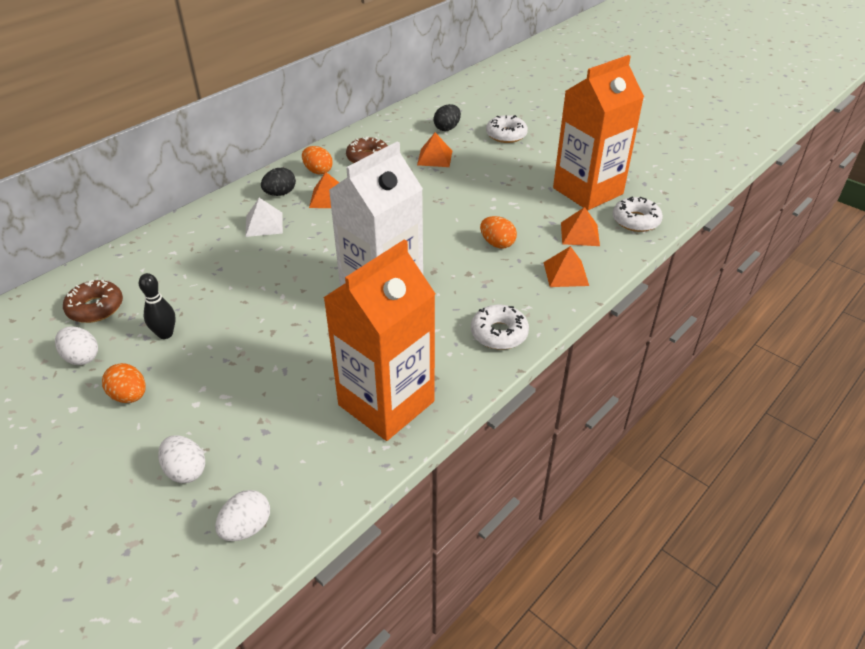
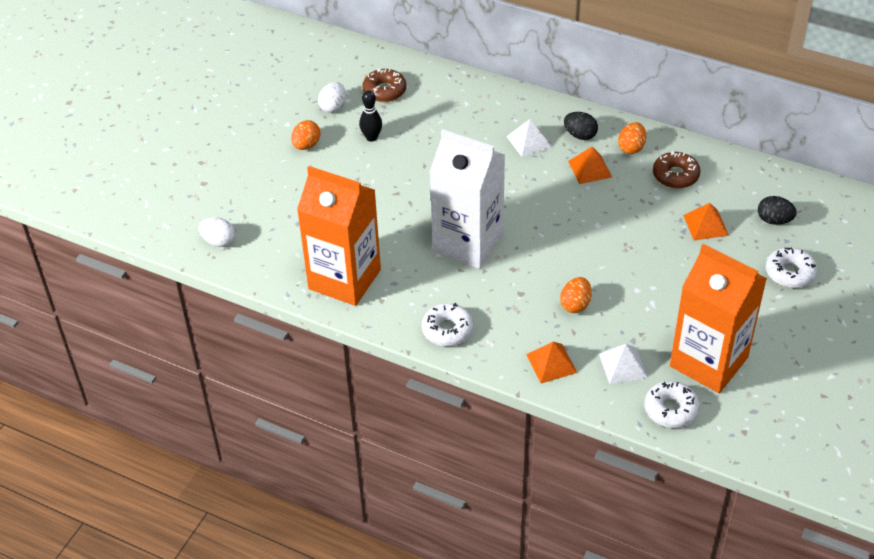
camera: 75 degrees right, 5 degrees up
(185, 471) = (253, 197): white egg -> none
(580, 234) = (623, 365): orange pyramid -> white pyramid

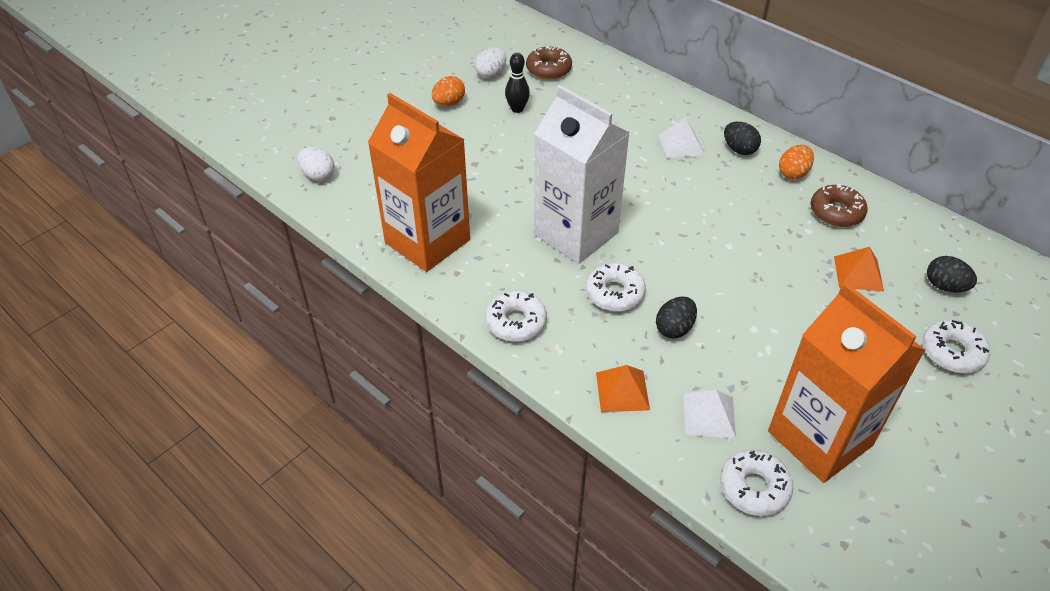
camera: 15 degrees right, 0 degrees up
(518, 287) = (614, 293): none -> white donut
(575, 304) = (674, 328): orange egg -> black egg
(590, 169) = (739, 185): orange pyramid -> none

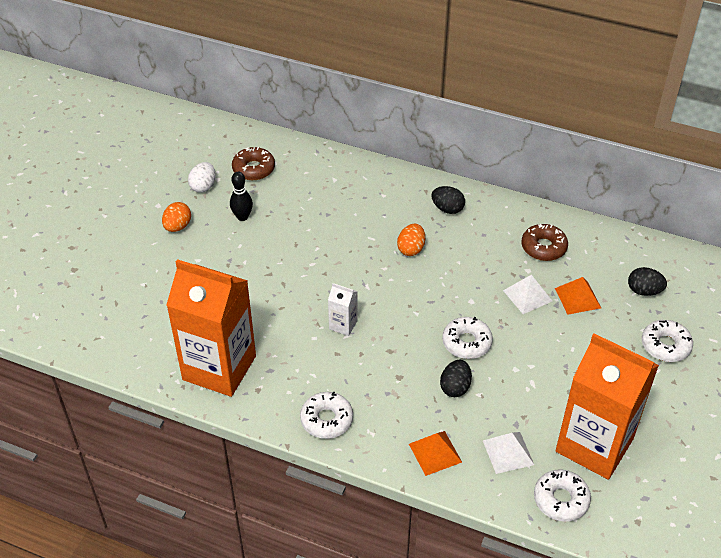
camera: 20 degrees left, 0 degrees up
(318, 175) = (89, 331): white egg -> none
(576, 233) = (343, 325): white carton -> white carton, size x0.41
(614, 293) = (396, 370): white donut -> white donut (466, 342)
(681, 144) = (398, 216): white pyramid -> white pyramid (527, 295)
(793, 173) = (498, 220): orange egg -> orange egg (411, 249)

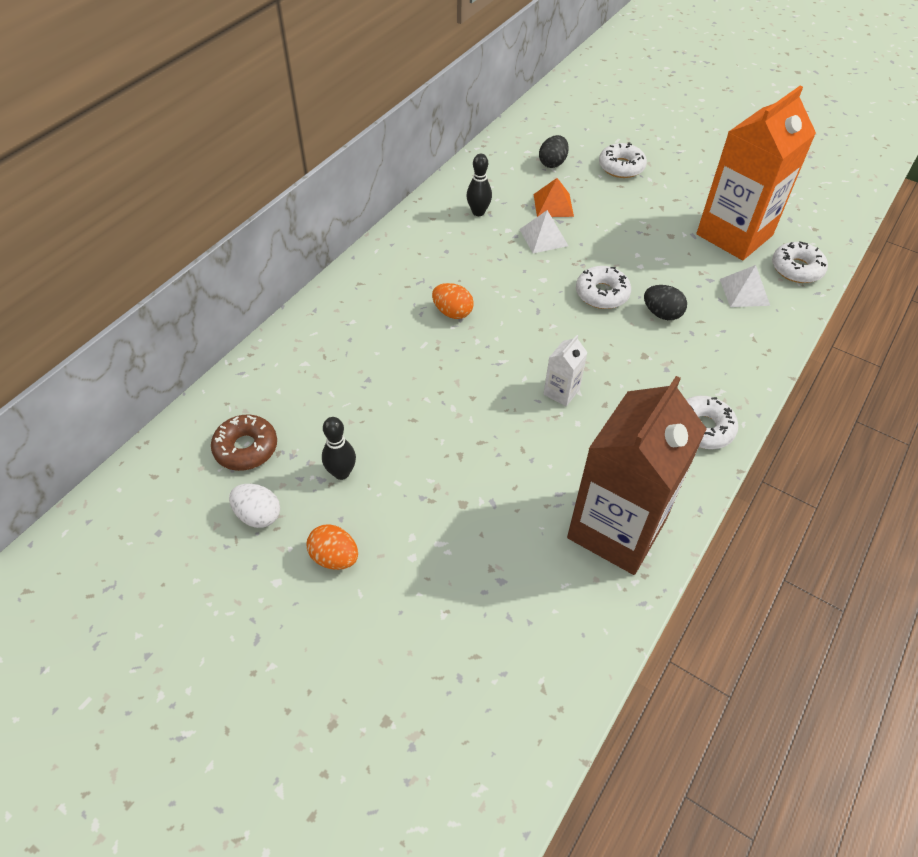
camera: 80 degrees left, 5 degrees up
(219, 368) = (616, 529): orange carton -> brown carton
(435, 452) = (746, 344): orange pyramid -> none
(447, 209) = (396, 271): black egg -> none
(543, 247) = (478, 212): brown donut -> black bowling pin

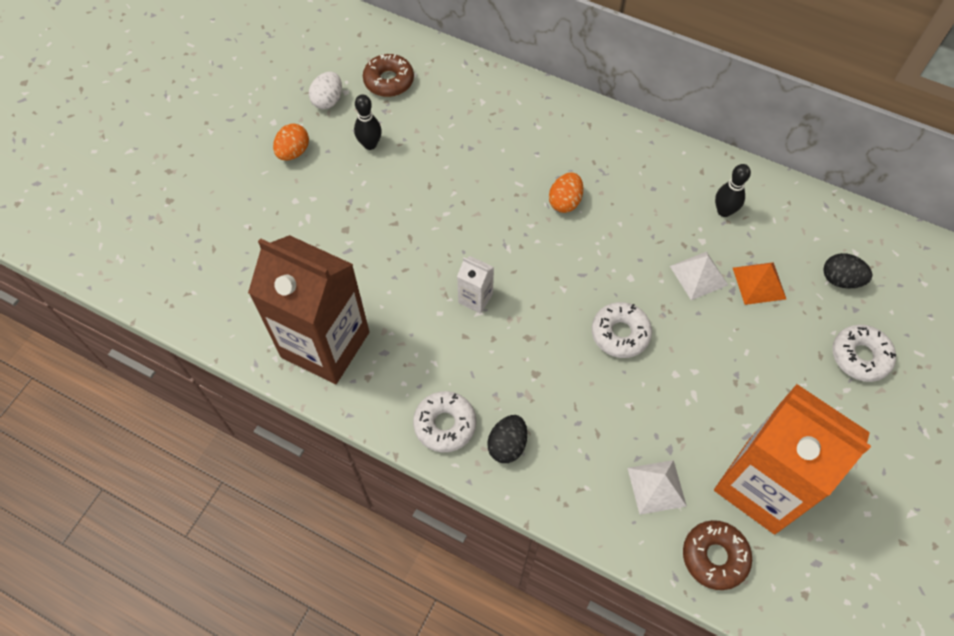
camera: 85 degrees right, 10 degrees up
(661, 314) = (601, 393): black egg -> black egg (507, 445)
(796, 269) = (714, 557): white donut -> brown donut

